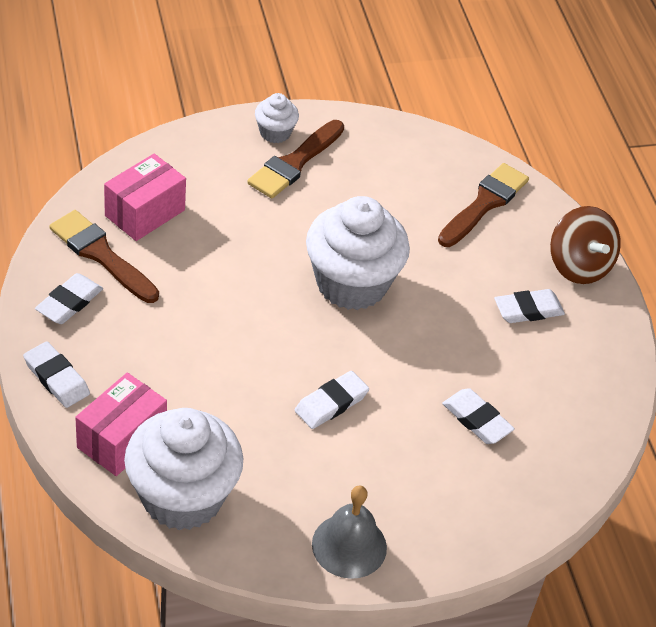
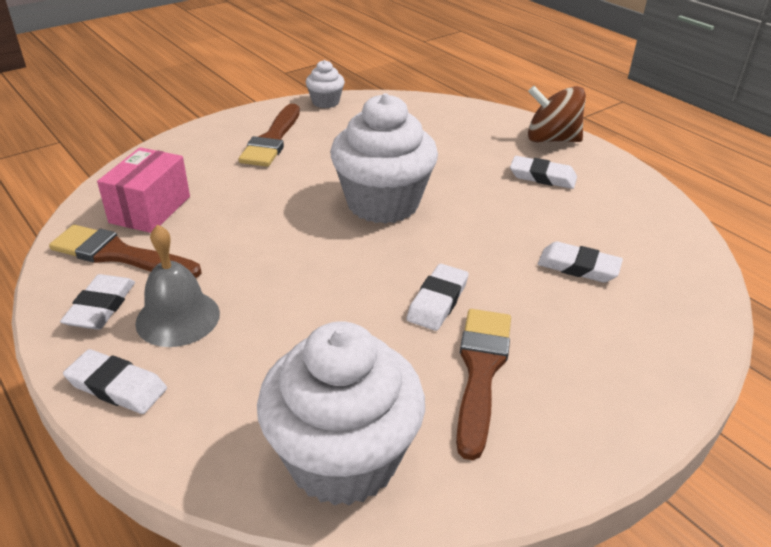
camera: 20 degrees left, 10 degrees down
(122, 439) = (231, 423): pink box -> none
(275, 133) = (242, 126): white cupcake -> white cupcake (325, 102)
(349, 545) = (565, 431): grey bell -> grey bell (178, 318)
(484, 203) = (447, 124): brown brush -> brown brush (481, 371)
(528, 310) = (542, 177): white eraser -> white eraser turned 60 degrees clockwise
(578, 265) = (551, 139): brown spinning top -> brown spinning top turned 150 degrees clockwise

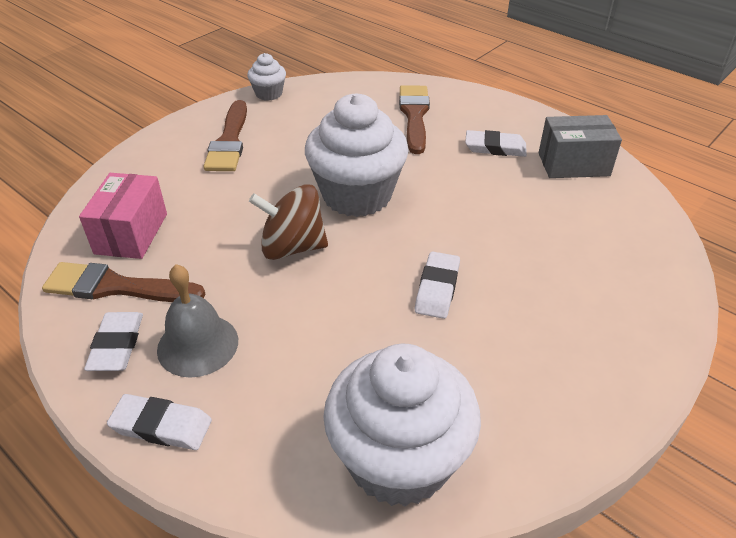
camera: 10 degrees left, 5 degrees up
(481, 371) = (496, 351): brown brush -> brown brush (414, 115)
(551, 139) = (492, 108): brown spinning top -> brown spinning top (292, 247)
(578, 267) = (552, 235): white eraser -> none
(623, 202) = (573, 164): none -> grey box

